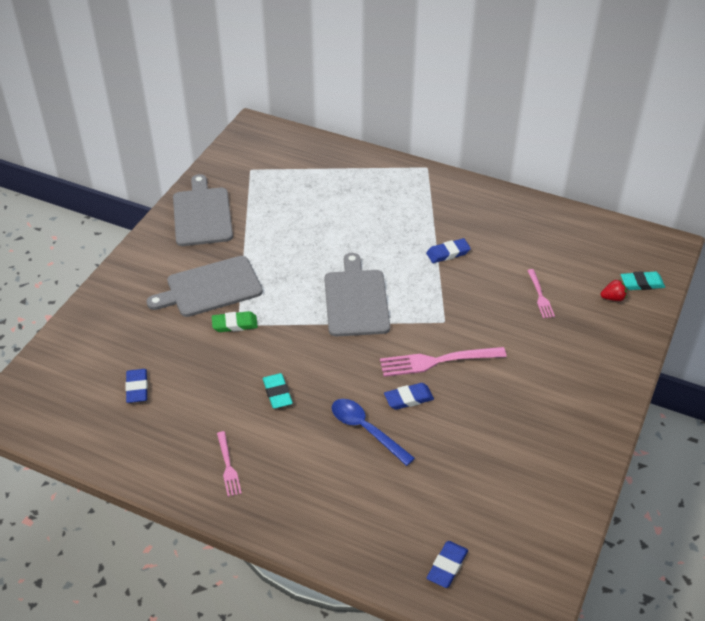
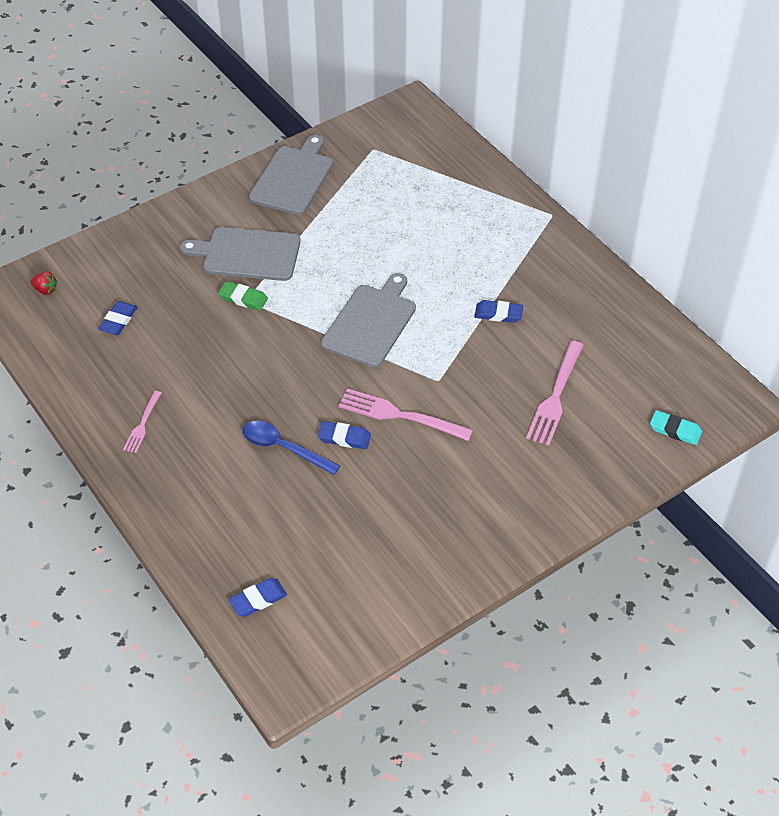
camera: 30 degrees right, 5 degrees up
(277, 393) = (232, 379): turquoise eraser -> none
(365, 429) = (283, 448): blue spoon -> blue spoon turned 45 degrees counterclockwise
(540, 296) = (555, 396): pink fork -> pink fork, size x1.77
(613, 298) = (630, 432): red strawberry -> red strawberry (45, 290)

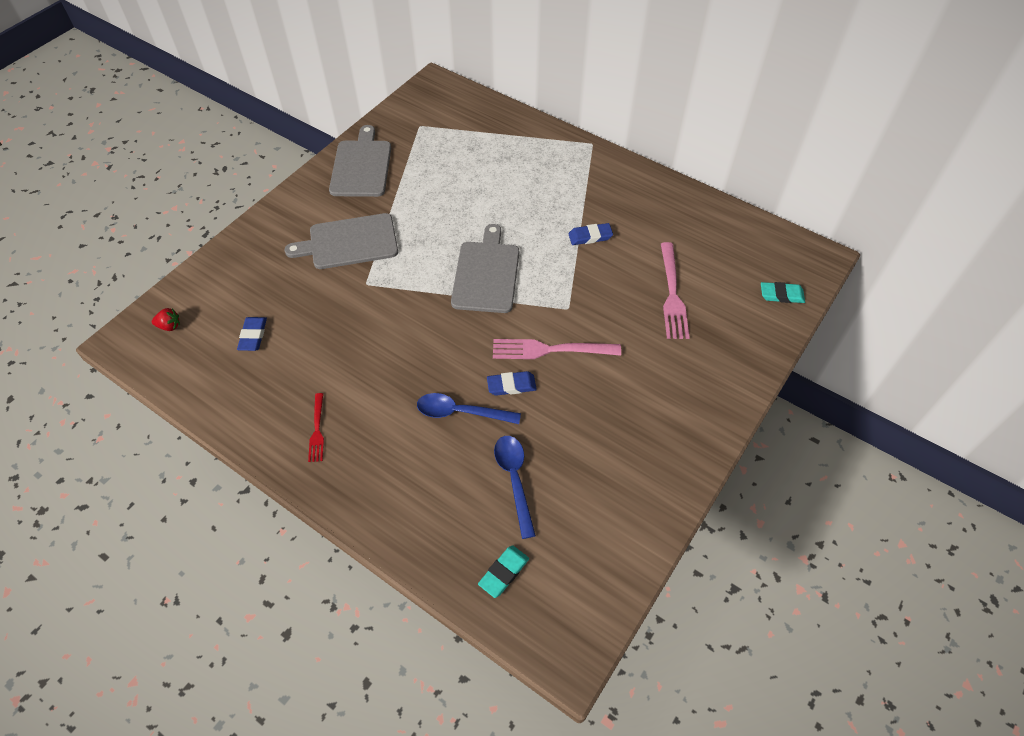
camera: 20 degrees left, 5 degrees up
(142, 424) = (317, 430): pink fork -> red fork
(243, 298) = (362, 283): green eraser -> none
(258, 599) = (504, 572): blue eraser -> turquoise eraser
(306, 523) = (514, 479): none -> blue spoon

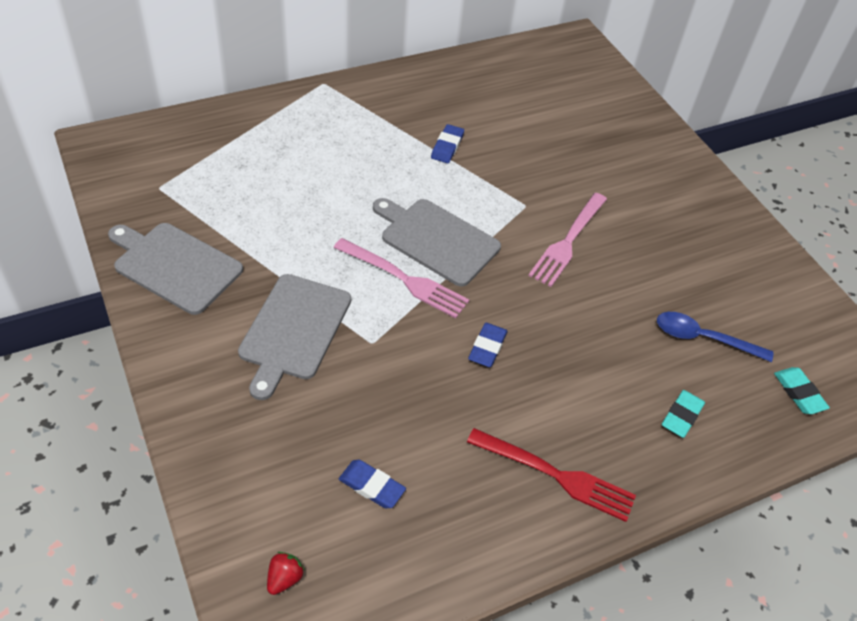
camera: 65 degrees left, 5 degrees down
(317, 430) = (556, 475): red fork -> red fork, size x1.77
(460, 412) = (603, 342): blue spoon -> none
(511, 385) = (593, 289): blue eraser -> blue eraser (487, 347)
(672, 294) = (557, 134): pink fork -> pink fork (404, 279)
(781, 295) = (602, 78): turquoise eraser -> turquoise eraser (681, 416)

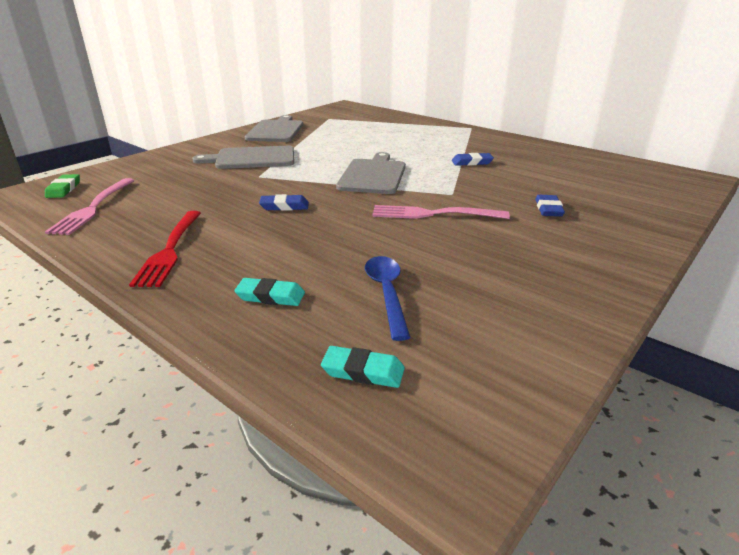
camera: 70 degrees right, 20 degrees down
(284, 578) = (64, 189): red strawberry -> green eraser
(371, 486) = (138, 196): blue eraser -> blue eraser (548, 209)
(404, 279) = (324, 174): pink fork -> pink fork (93, 208)
(799, 393) = (363, 371): turquoise eraser -> turquoise eraser turned 60 degrees clockwise

